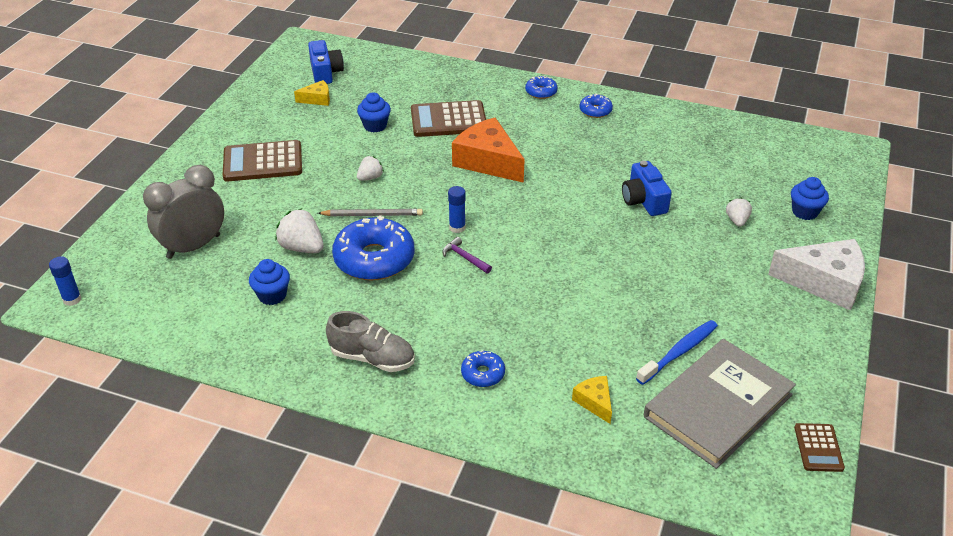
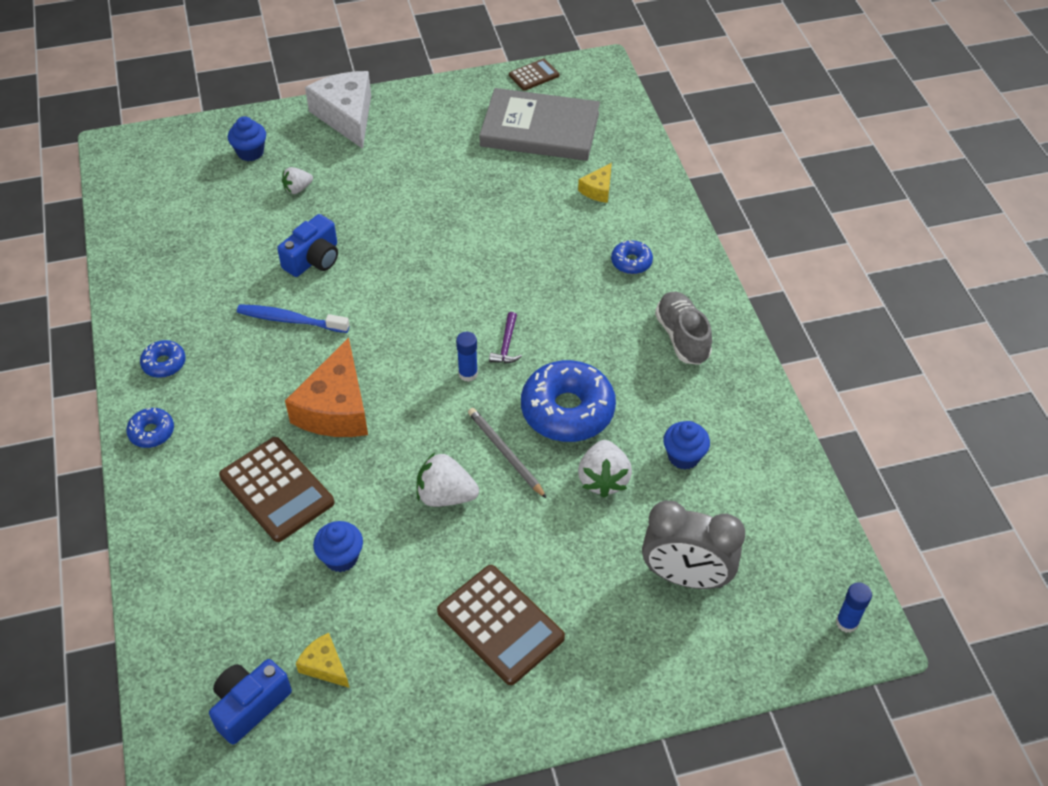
camera: 125 degrees left, 10 degrees up
(370, 177) = (445, 496): white strawberry -> white strawberry, size x1.66
(679, 352) = (503, 166): blue toothbrush -> blue toothbrush (290, 320)

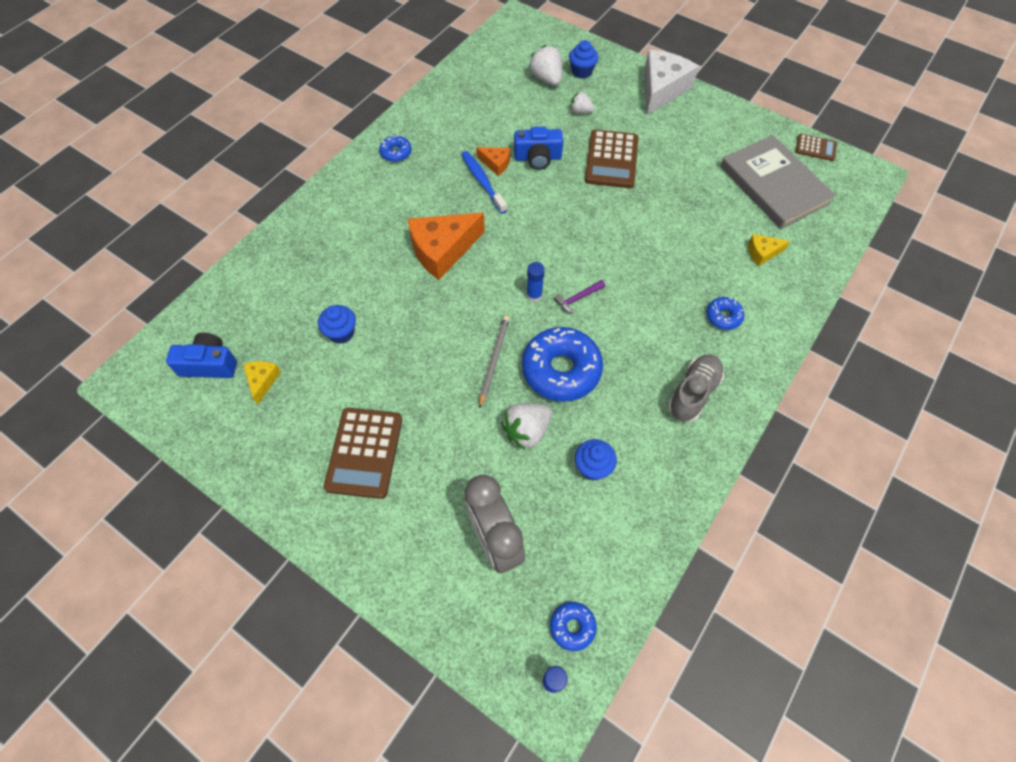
camera: 50 degrees right, 10 degrees up
(152, 432) = (346, 183): blue donut -> blue donut (572, 627)
(277, 489) = (360, 267): brown calculator -> brown calculator (611, 160)
(281, 295) = (496, 163): none -> orange cheese
(445, 496) = (432, 352): white strawberry -> white strawberry (546, 79)

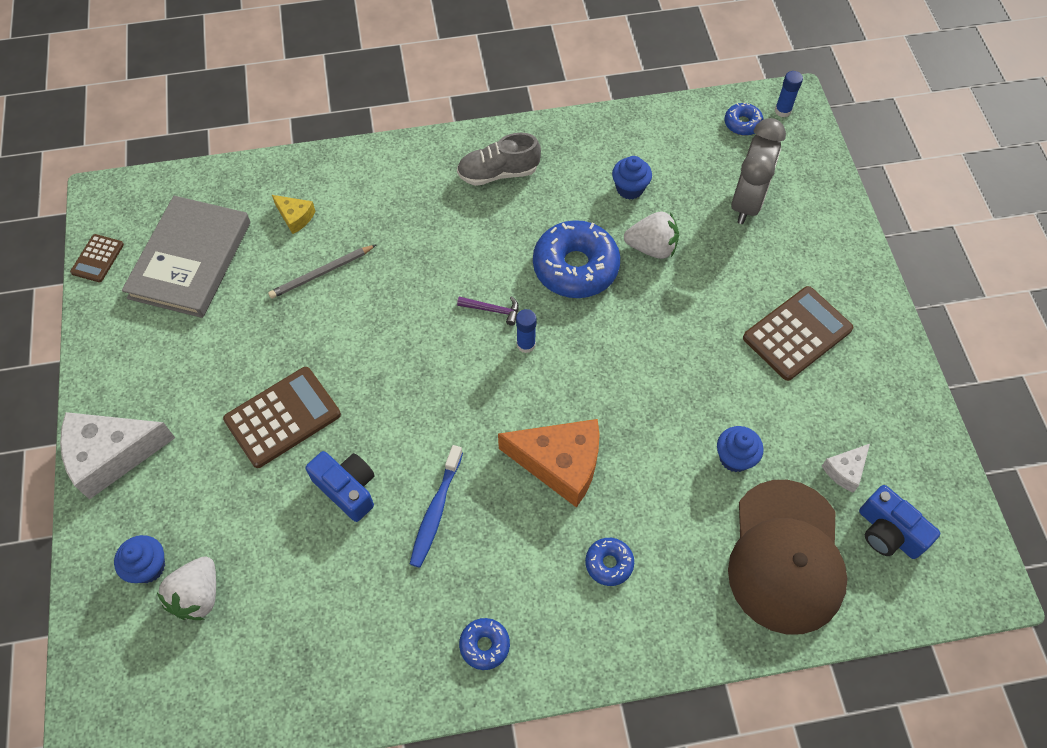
camera: 135 degrees left, 0 degrees up
(262, 381) = (845, 470): yellow cheese -> white cheese
(267, 303) = (786, 556): none -> brown cap
(493, 361) = (622, 319): grey pencil -> grey pencil (322, 273)
(496, 163) = (396, 522): orange cheese -> none
(580, 111) = (228, 509): white strawberry -> none
(723, 316) = (400, 200): blue donut -> blue donut (609, 563)
(815, 148) = (97, 258): brown calculator -> brown calculator turned 135 degrees counterclockwise

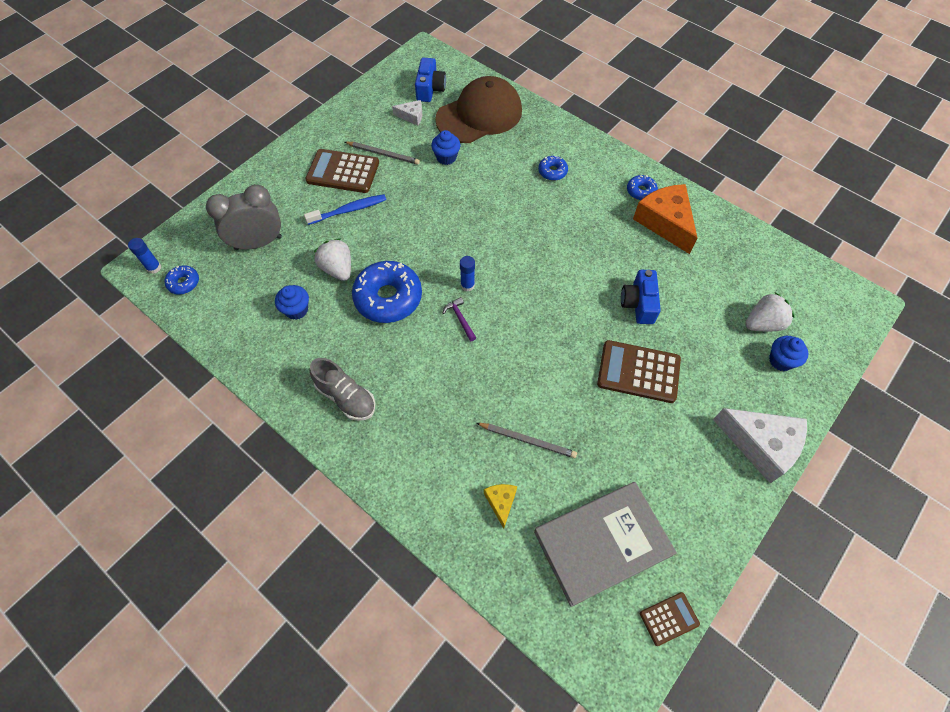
camera: 130 degrees left, 0 degrees up
(436, 511) = (605, 255): blue toothbrush -> blue toothbrush (349, 210)
(560, 464) = (523, 222): orange cheese -> orange cheese (665, 222)
(796, 392) = (383, 154): none -> grey pencil

